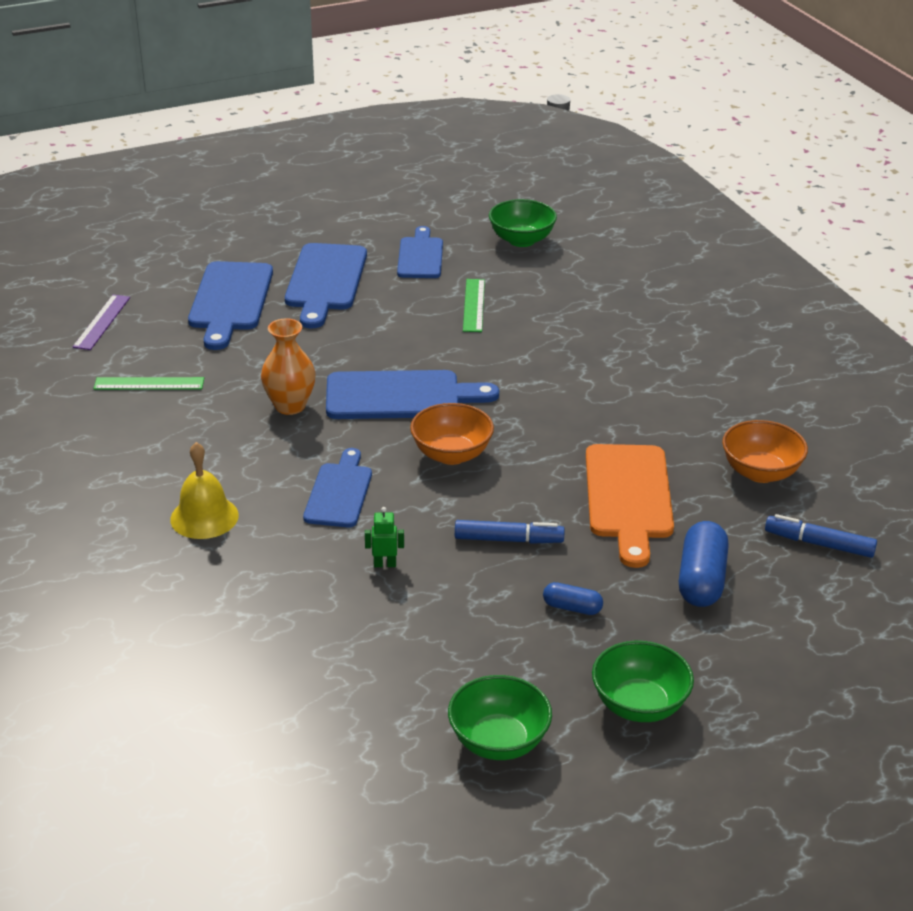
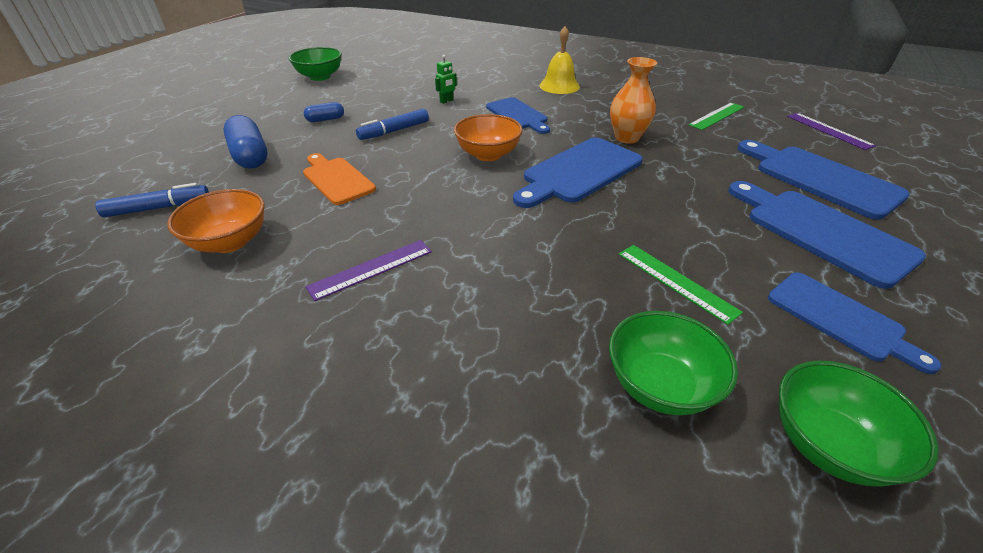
camera: 140 degrees right, 5 degrees up
(628, 497) = (336, 179): orange cutting board -> orange cutting board, size x0.66
(639, 705) = (259, 103): green bowl -> green bowl (660, 385)
(662, 400) = (371, 269): none -> purple ruler

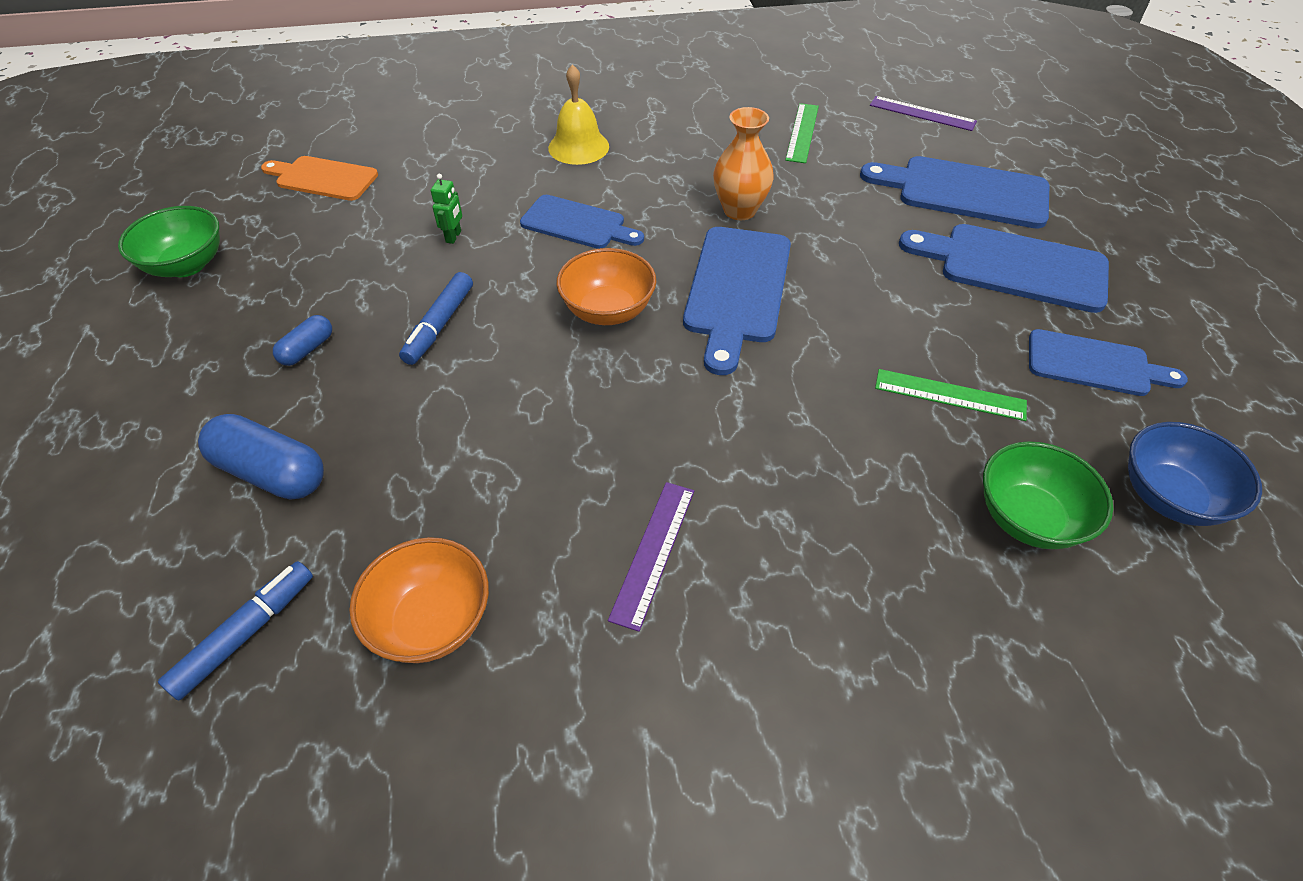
camera: 35 degrees left, 10 degrees up
(336, 179) = (455, 447): orange cutting board -> orange cutting board (323, 178)
(828, 445) = (1169, 497): green bowl -> blue bowl

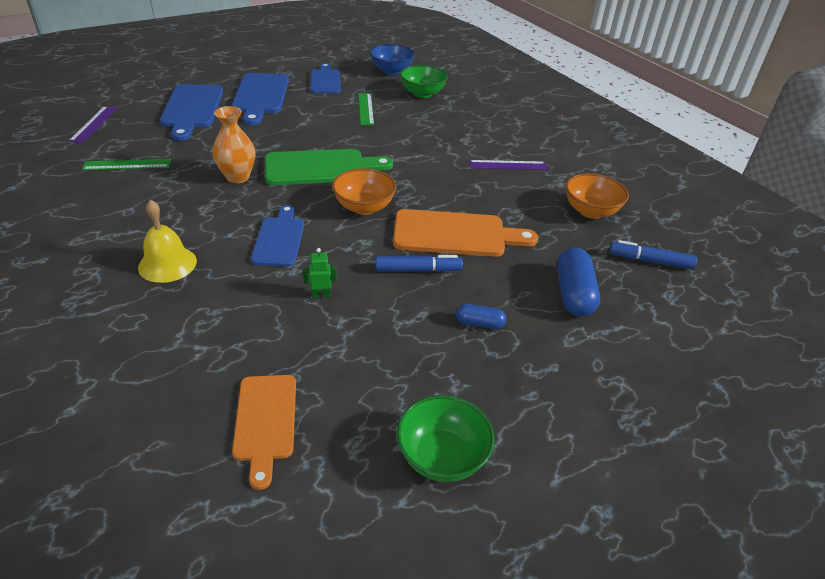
camera: 115 degrees left, 10 degrees down
(487, 389) = (455, 234): none -> orange cutting board
(737, 290) = (321, 168): blue cutting board -> green cutting board

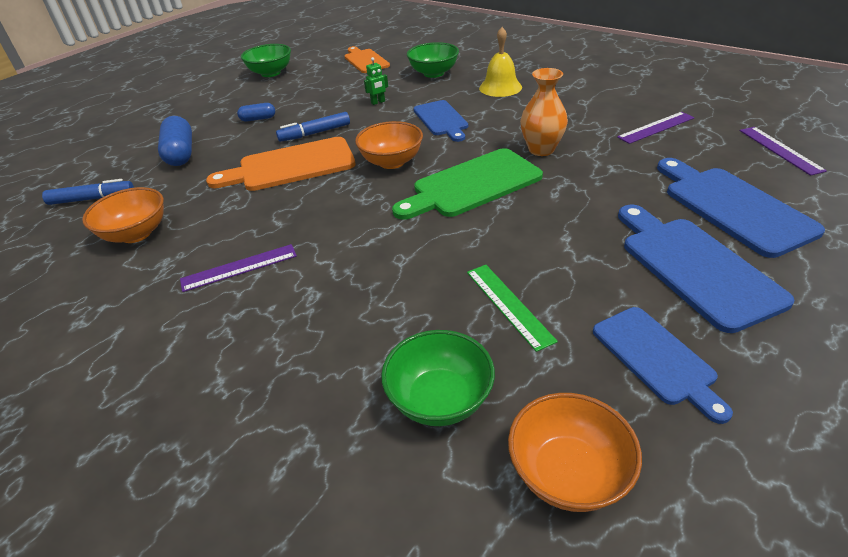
camera: 165 degrees right, 0 degrees up
(127, 165) = (656, 127): green ruler -> purple ruler
(205, 329) = (433, 73): none -> green bowl
(391, 71) = (568, 473): blue bowl -> orange bowl

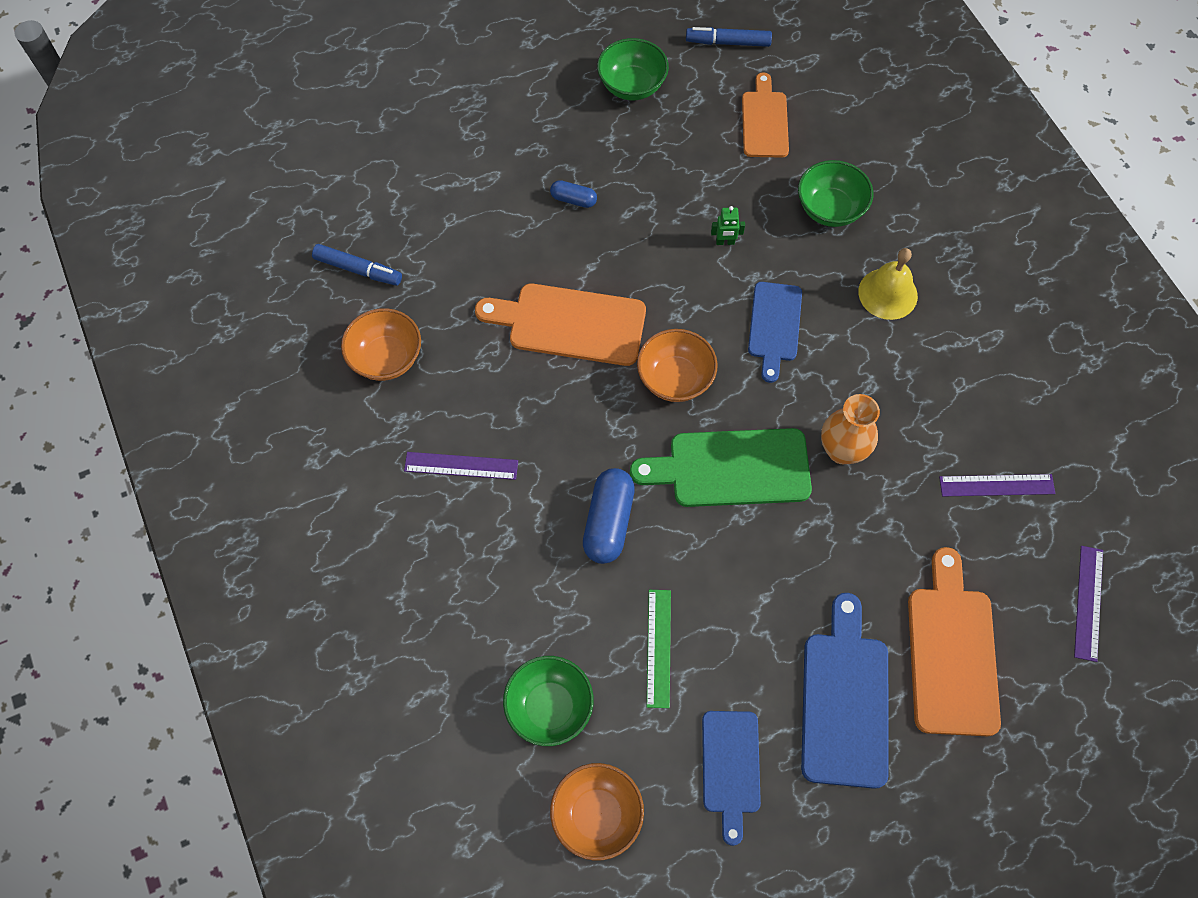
camera: 25 degrees right, 25 degrees up
(180, 153) = (466, 229): blue capsule -> blue capsule (608, 522)
(315, 133) = (622, 271): blue marker -> blue marker (728, 42)
(732, 207) = (952, 652): blue cutting board -> orange cutting board

